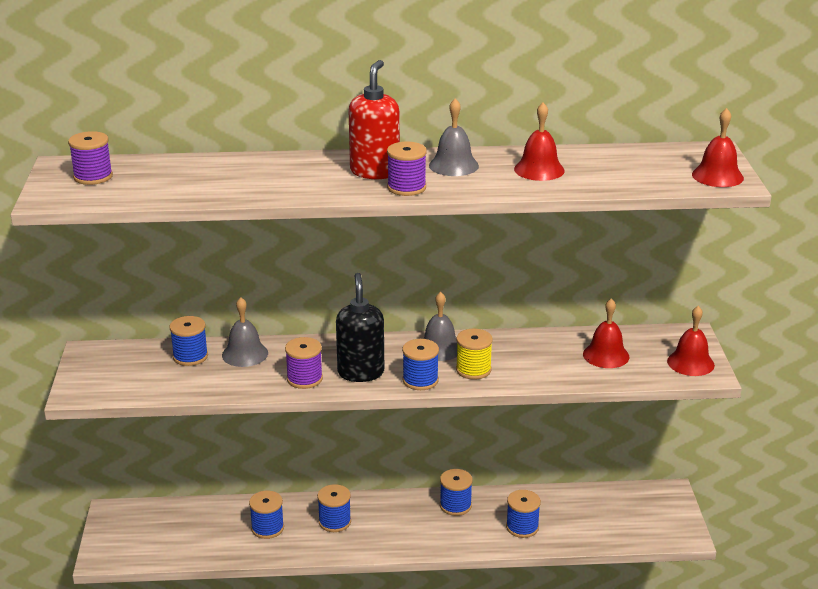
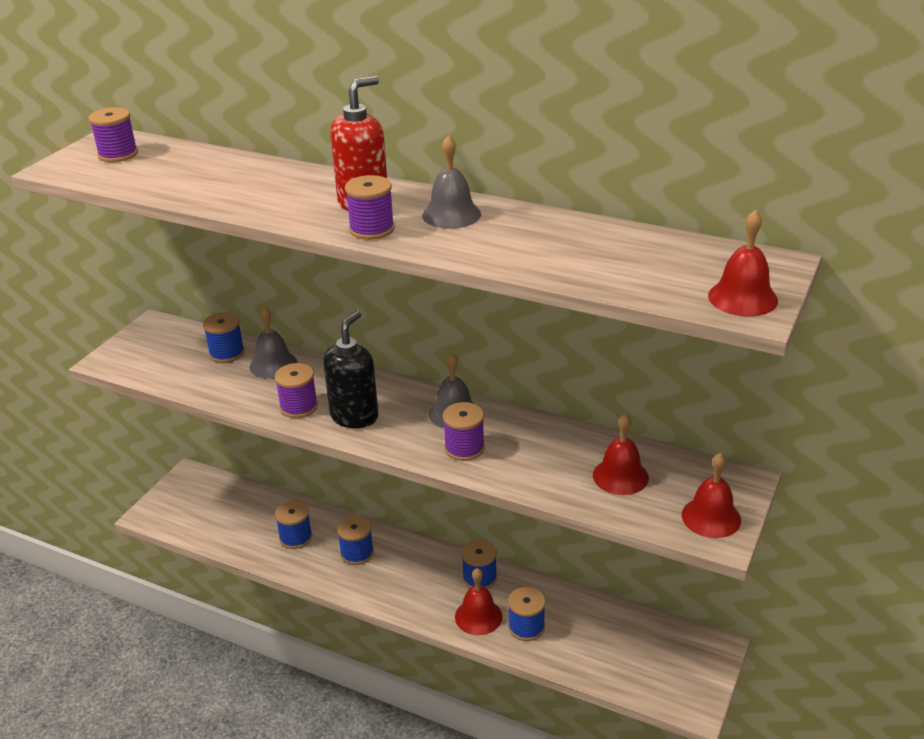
camera: 30 degrees right, 5 degrees up
(420, 380) = (401, 443): blue spool -> none
(473, 370) = (464, 448): yellow spool -> purple spool
(539, 170) = (536, 240): red bell -> red bell (478, 616)

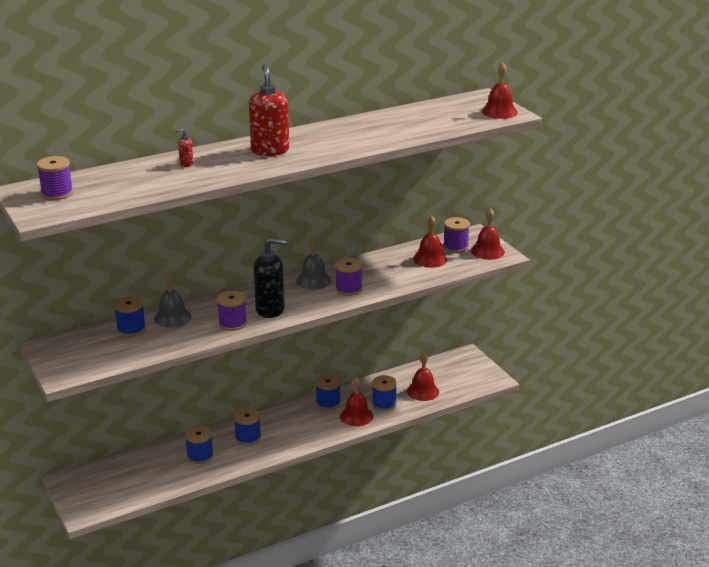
camera: 55 degrees left, 5 degrees down
(266, 179) = (186, 164): none -> red soap dispenser
(354, 416) = (270, 309): black soap dispenser -> black soap dispenser turned 120 degrees clockwise
(372, 229) = (303, 156): purple spool -> purple spool (455, 247)
(451, 214) = (321, 136): grey bell -> none
(589, 648) = (423, 391): none -> red bell

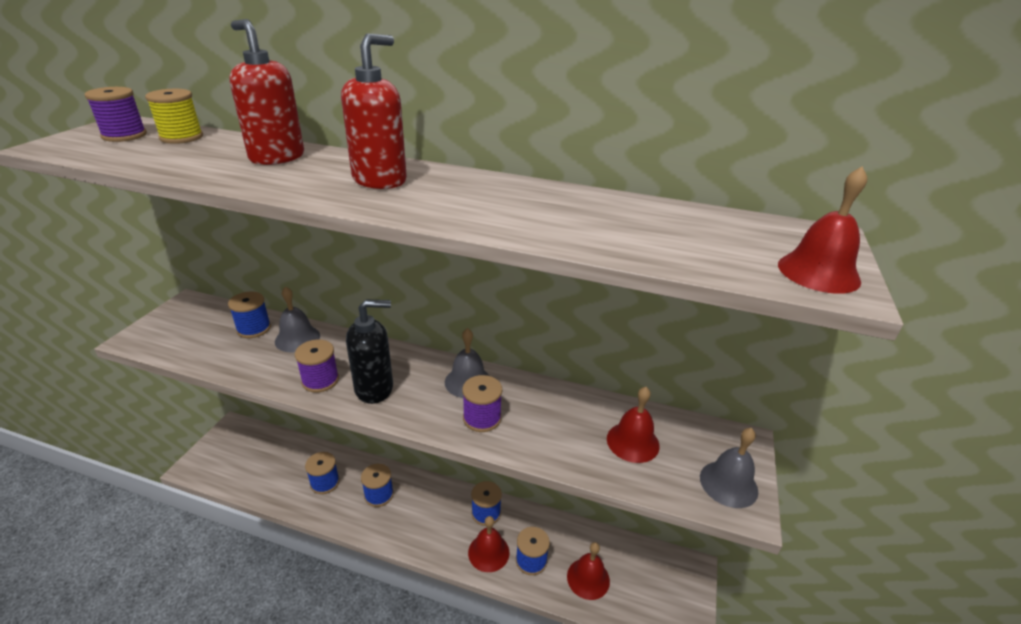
camera: 45 degrees right, 5 degrees up
(94, 179) = (181, 137): none -> yellow spool
(186, 164) = (277, 157): red soap dispenser -> red soap dispenser, size x2.31
(270, 309) = (374, 388): black soap dispenser -> black soap dispenser turned 60 degrees counterclockwise
(455, 247) = (691, 445): purple spool -> none
(487, 251) = (728, 484): red bell -> grey bell

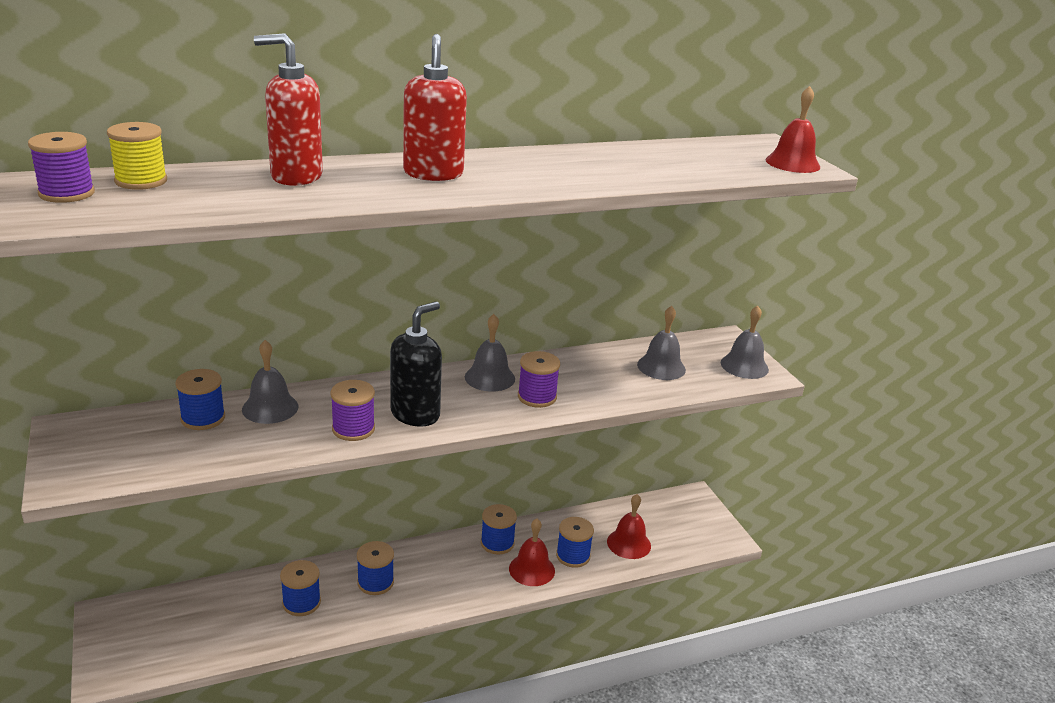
camera: 40 degrees left, 5 degrees down
(633, 442) = (661, 367): red bell -> grey bell

